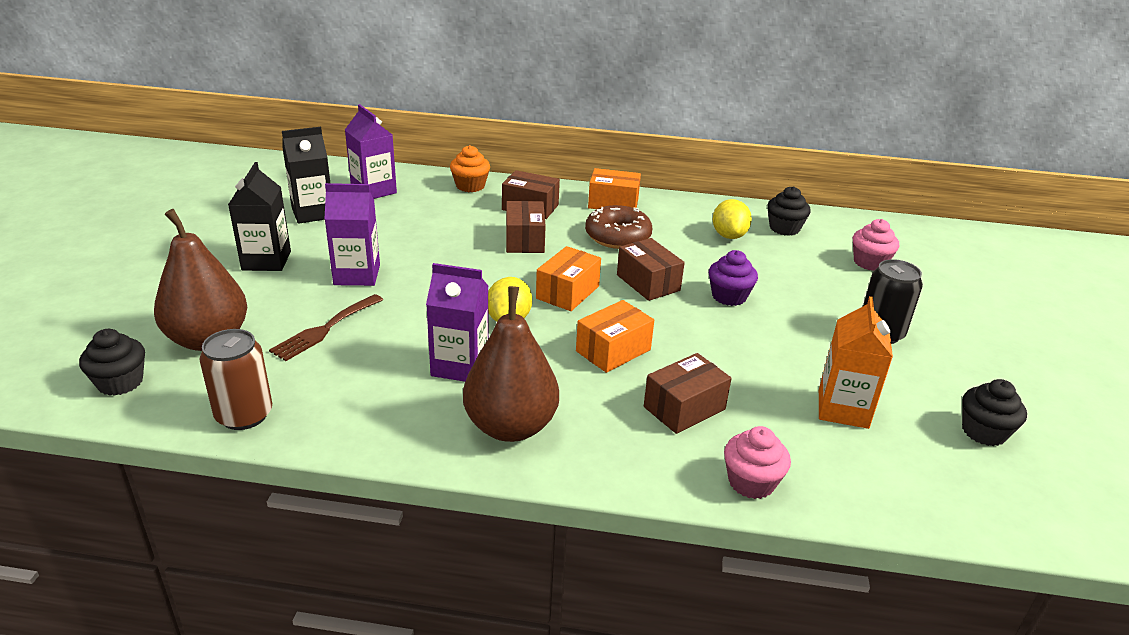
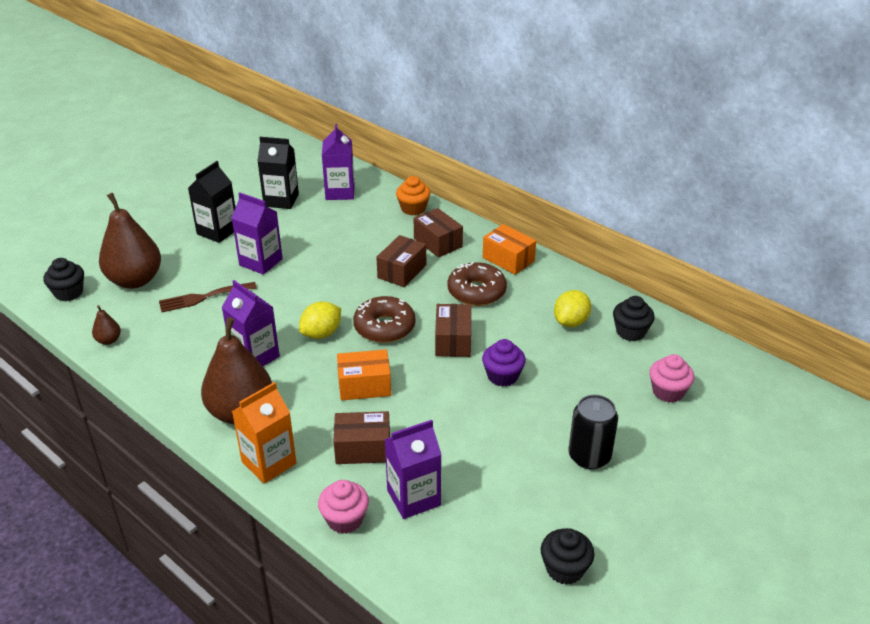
camera: 35 degrees right, 5 degrees up
(244, 415) = (108, 340): brown can -> brown pear
(568, 292) = (384, 327): orange box -> brown donut
(787, 431) = (413, 498): none -> purple carton
(843, 409) = (476, 501): orange carton -> orange carton (269, 463)

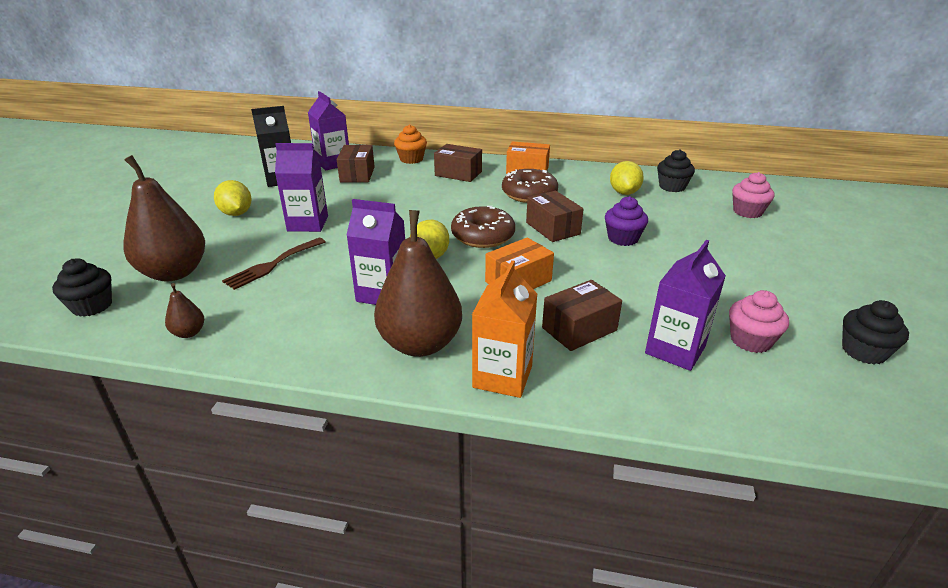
camera: 30 degrees left, 5 degrees down
(217, 231) = (236, 213): black carton -> yellow lemon
(345, 519) = (640, 395): pink cupcake -> pink cupcake (750, 340)
(402, 271) = (451, 197): brown box -> brown box (357, 174)
(589, 456) = (759, 267): black can -> none

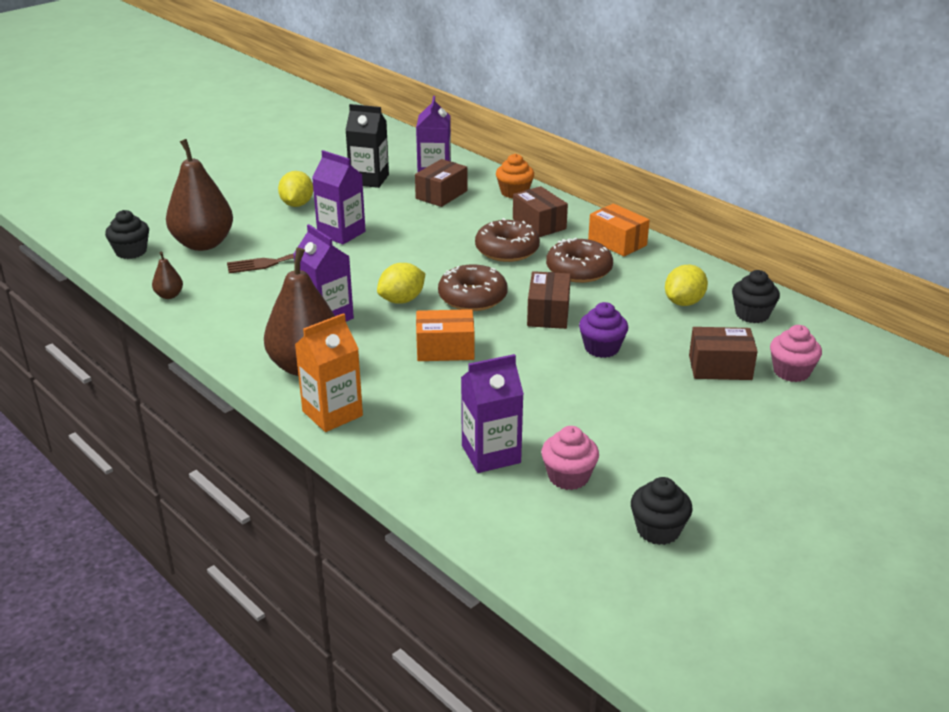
camera: 35 degrees right, 0 degrees up
(460, 196) = (507, 250): none -> brown donut
(579, 329) = (438, 406): brown box -> brown box (720, 367)

